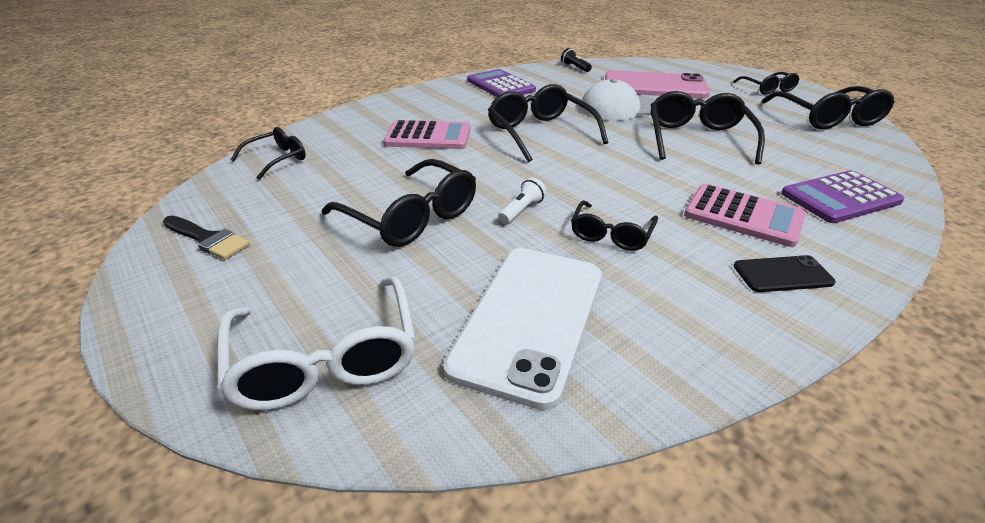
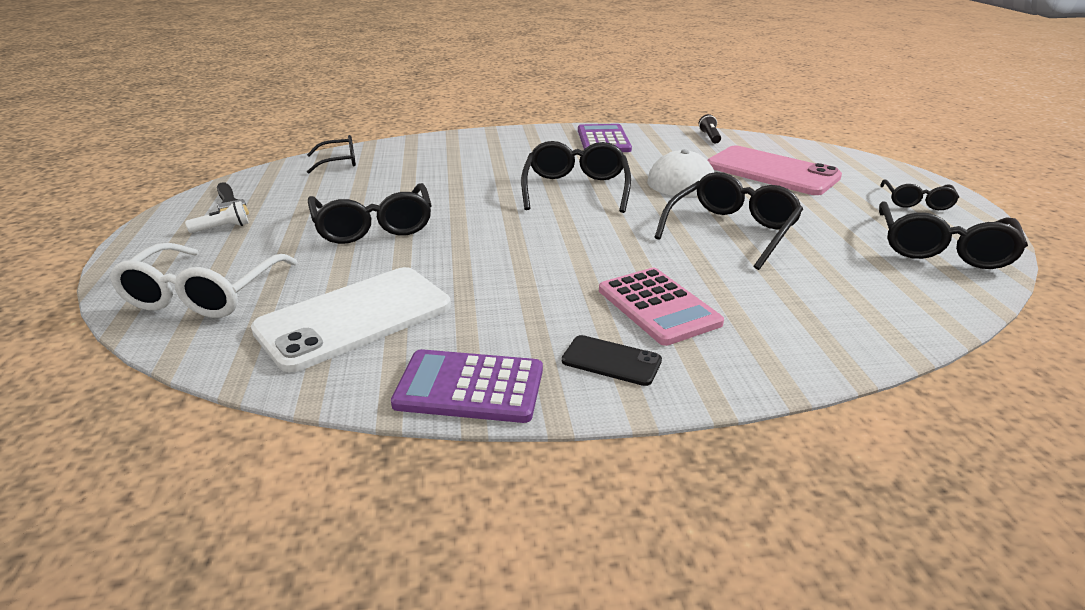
camera: 30 degrees right, 5 degrees down
(428, 136) = (473, 170): pink calculator -> none
(522, 210) = (462, 245): white flashlight -> white flashlight (222, 228)
(611, 234) = (507, 283): black glasses -> none
(840, 198) = (799, 324): purple calculator -> purple calculator (469, 387)

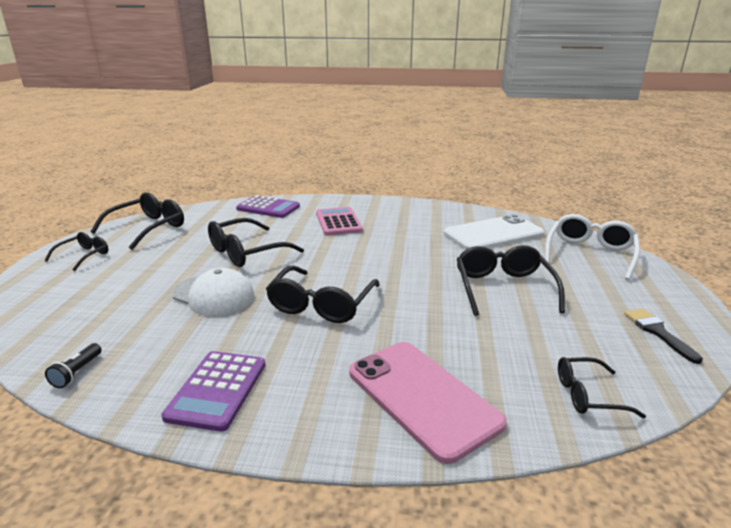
camera: 165 degrees left, 5 degrees down
(222, 228) = (632, 303): white flashlight -> none
(469, 387) = (436, 208): purple calculator -> purple calculator (268, 208)
(611, 361) = (376, 209): black phone -> none
(772, 171) = (121, 300): pink phone -> pink phone (422, 397)

